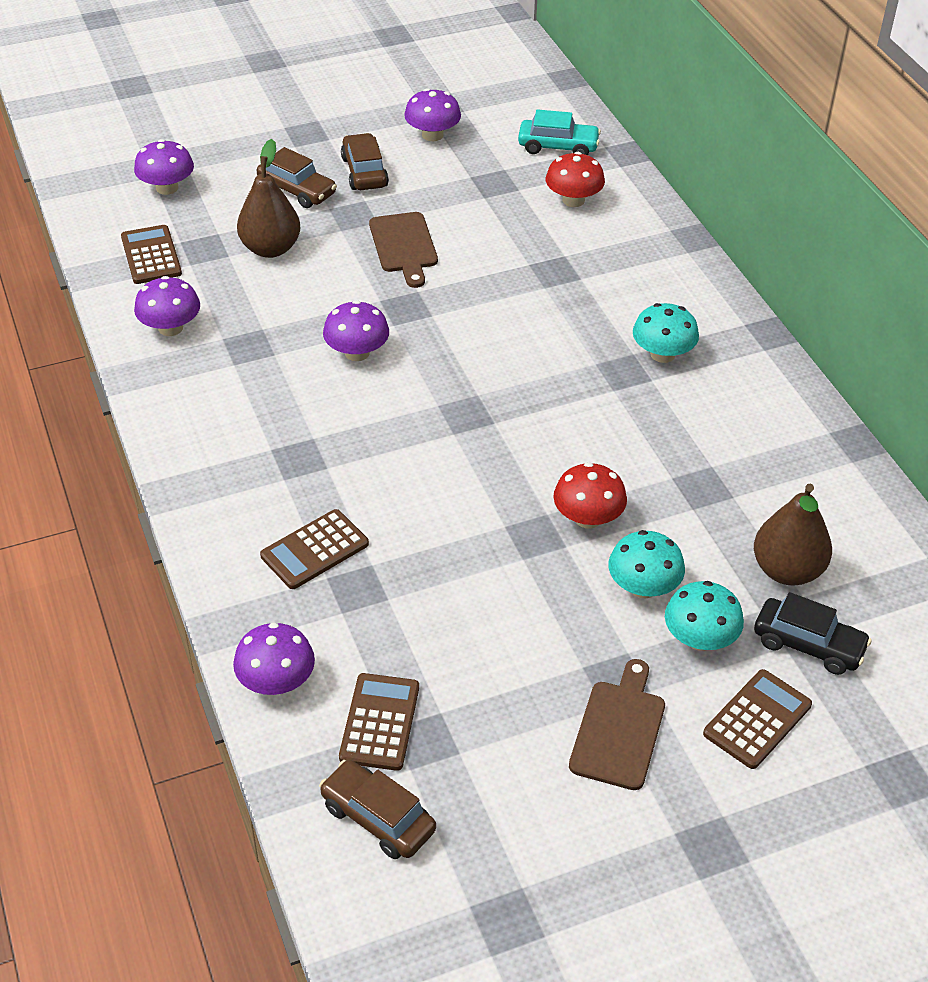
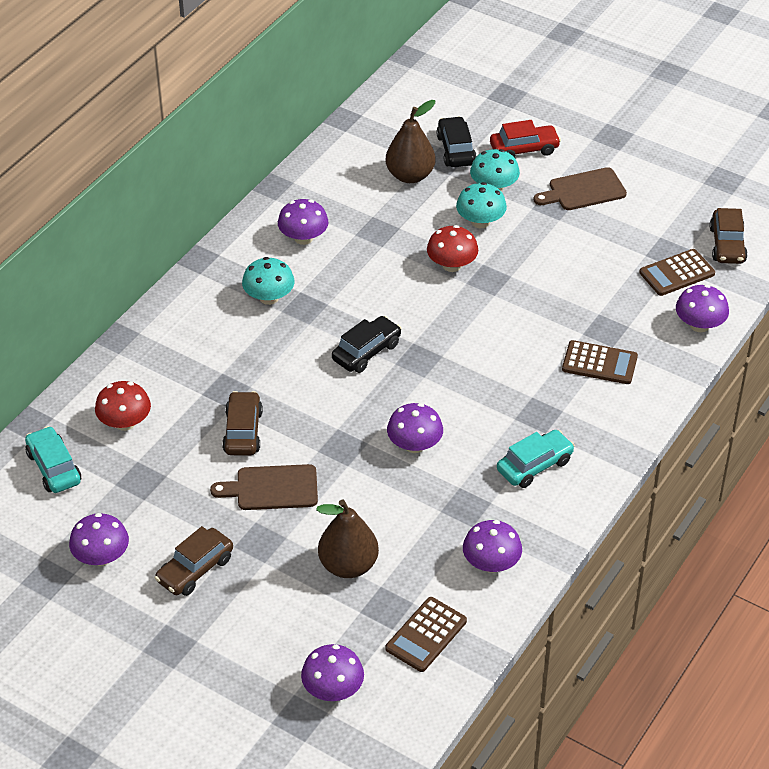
camera: 125 degrees left, 0 degrees up
(240, 417) = (534, 465): none -> turquoise car
(297, 190) = (259, 598): brown car -> brown car (243, 431)
(404, 246) = (272, 488): brown cutting board -> brown cutting board turned 135 degrees counterclockwise
(515, 383) = (366, 352): none -> black car
(740, 422) = (303, 238): none -> purple mushroom
(757, 719) = (524, 149): brown calculator -> red car

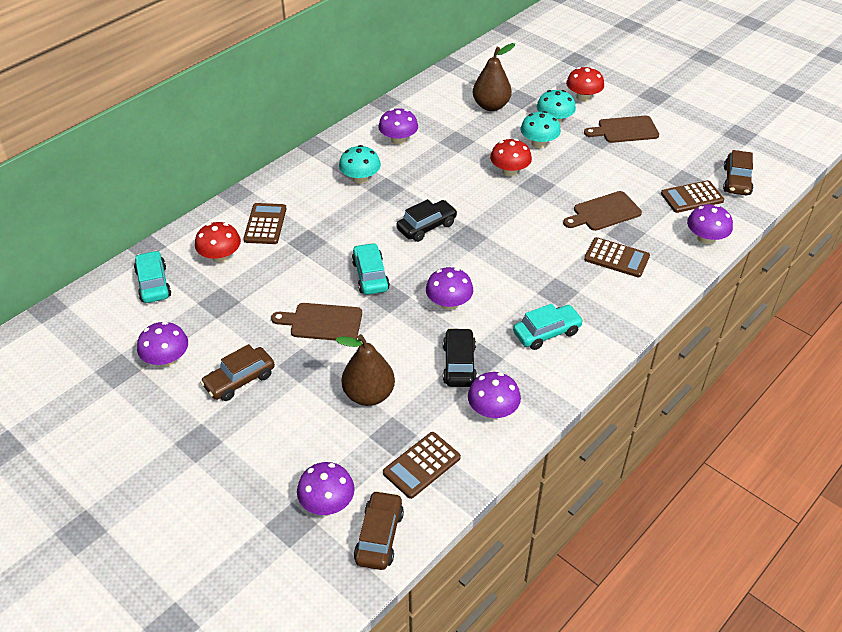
camera: 10 degrees right, 0 degrees up
(167, 373) = (265, 224): none -> brown calculator
(243, 431) = (311, 275): brown car -> brown car (379, 536)
(314, 423) = (370, 276): none -> turquoise car
(456, 150) = (530, 92): black car -> black car (459, 364)
(524, 149) = (583, 97): red car -> red mushroom
(575, 306) = (604, 212): none -> brown cutting board

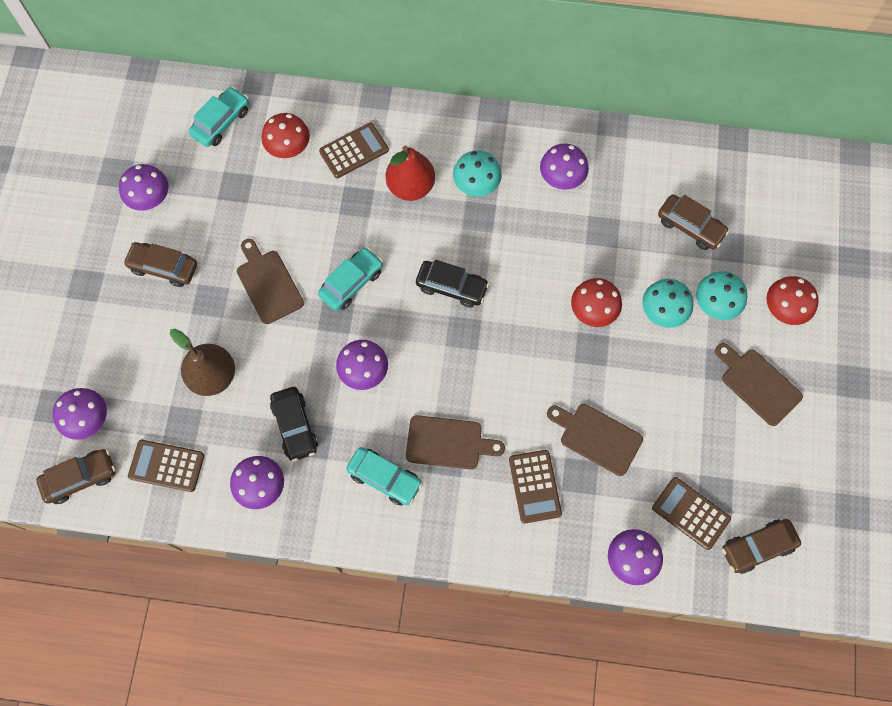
camera: 55 degrees right, 25 degrees up
(327, 210) = (410, 186): none -> red pear
(459, 364) = (295, 426): black car -> black car turned 105 degrees clockwise
(491, 106) = (690, 226): brown pear -> brown car
(547, 285) = (448, 443): none -> brown cutting board

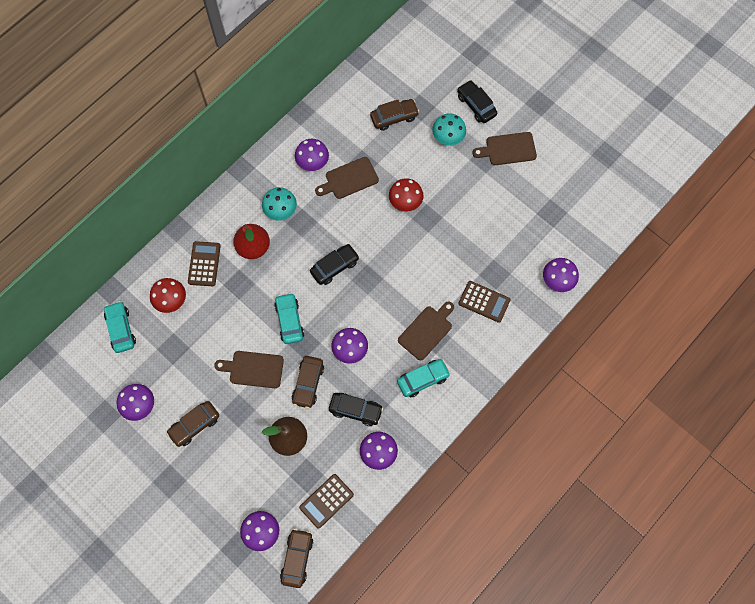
camera: 55 degrees left, 0 degrees up
(597, 437) = (479, 250): brown cutting board -> brown cutting board (349, 179)
(663, 311) = (432, 166): turquoise mushroom -> none
(690, 513) = (553, 233): brown calculator -> none
(757, 547) = (594, 213): brown car -> brown car (308, 383)
(785, 308) = (476, 105): red mushroom -> black car

